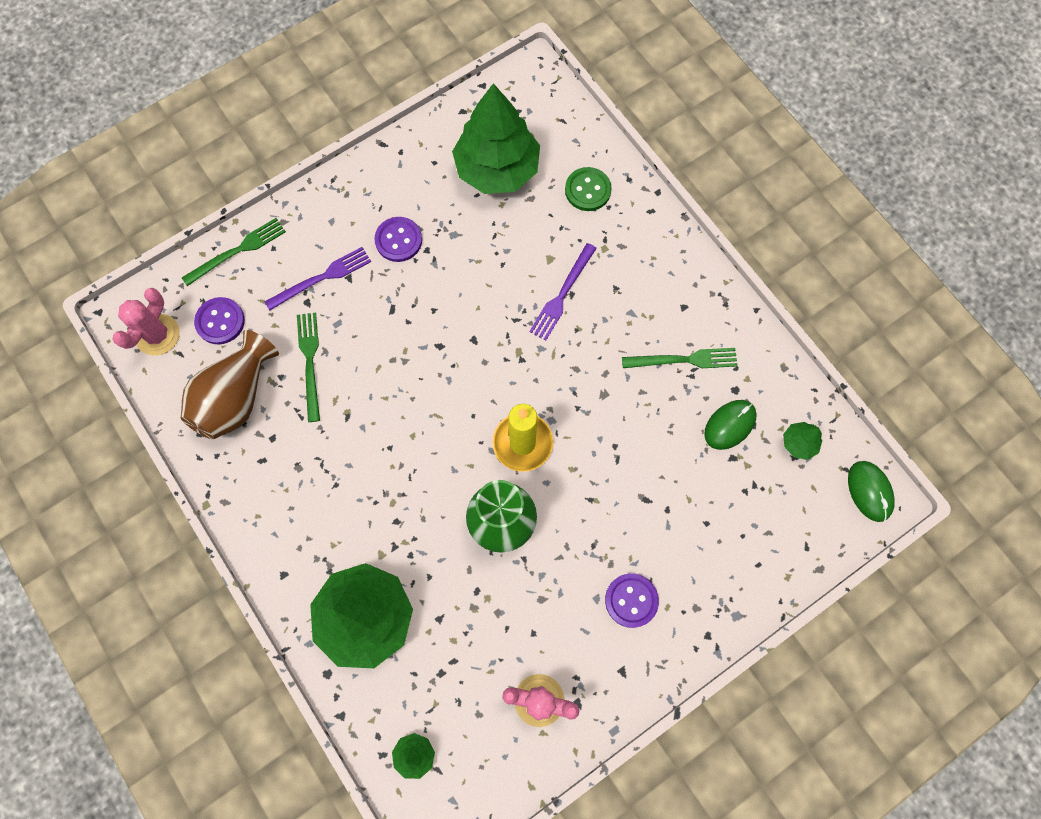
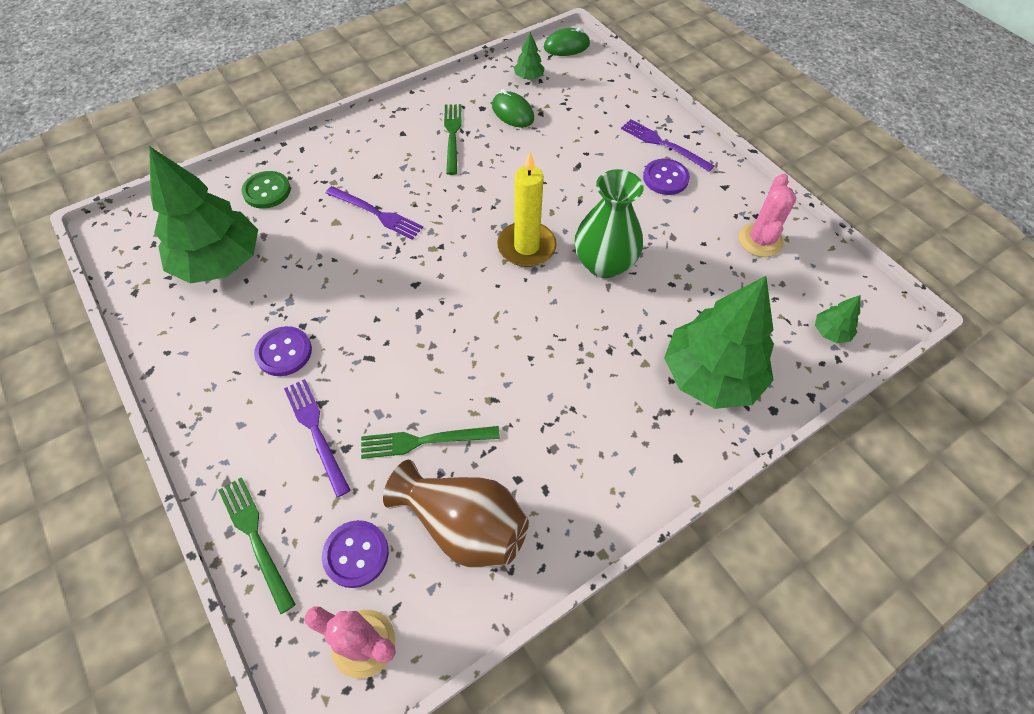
camera: 90 degrees left, 15 degrees down
(689, 604) = (663, 144): none -> purple fork

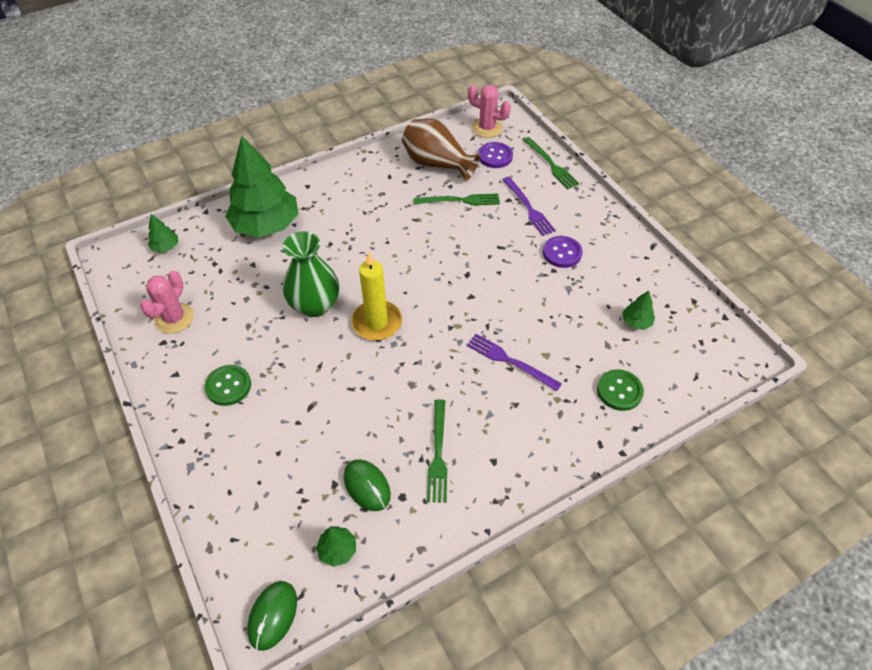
camera: 175 degrees left, 5 degrees down
(219, 262) = (636, 322): green tree -> green tree, size x0.41
(566, 46) = (273, 615): green mouse -> green mouse turned 60 degrees counterclockwise
(663, 144) = (212, 429): purple fork -> none
(665, 178) = (228, 386): purple button -> green button

